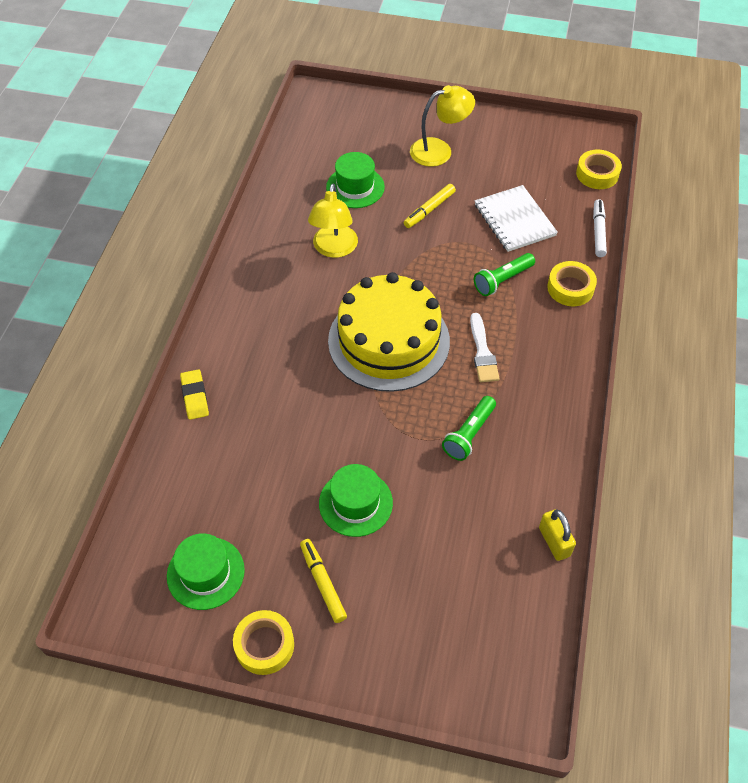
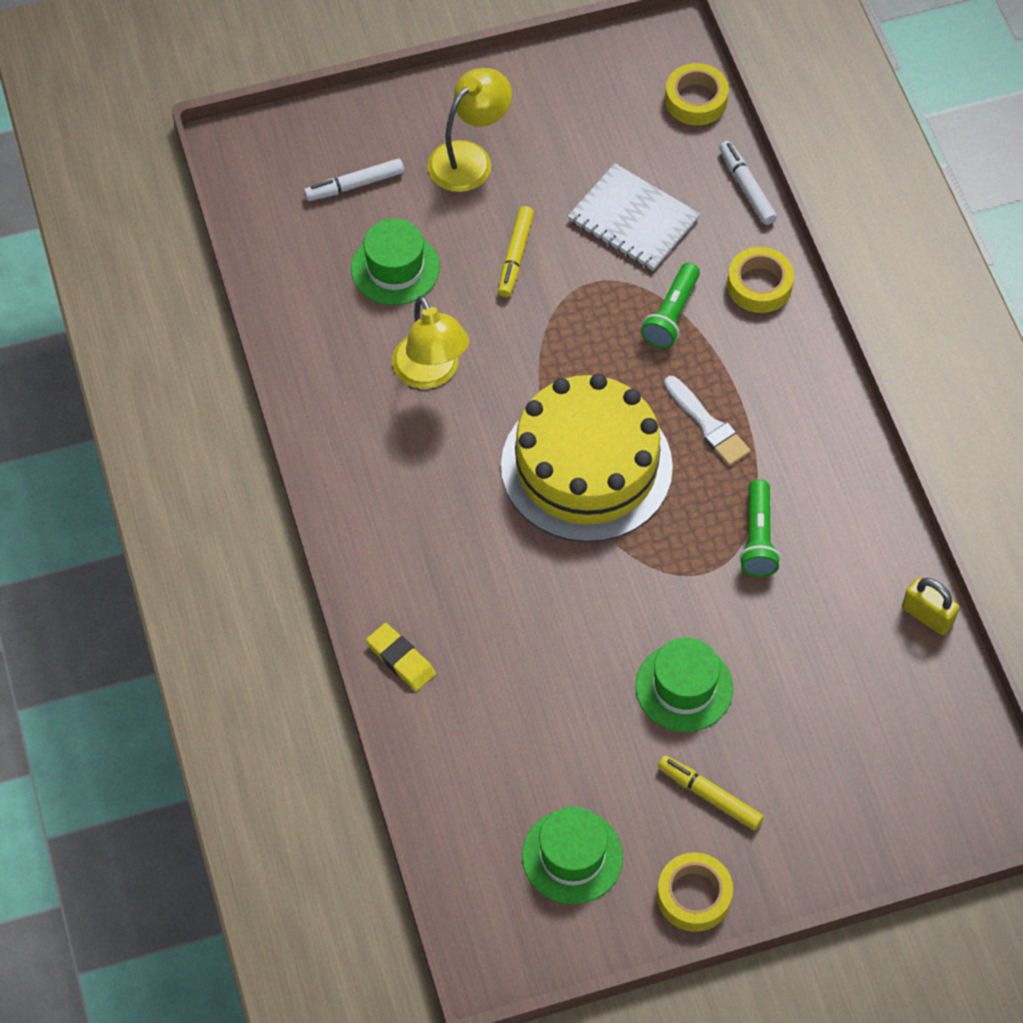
camera: 30 degrees left, 5 degrees up
(364, 138) = (354, 185): none -> white marker

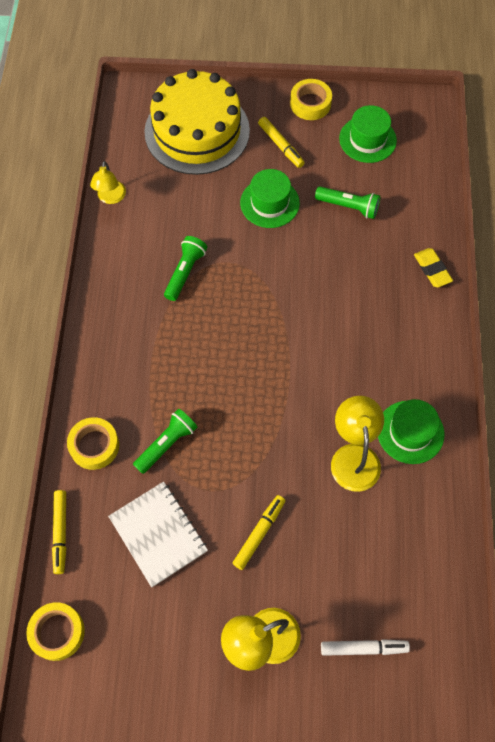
camera: 160 degrees left, 5 degrees up
(395, 268) = (354, 555): green hat -> green hat (410, 432)
(560, 721) = (348, 207): none -> green flashlight
(586, 466) = (272, 352): yellow cake -> yellow cake (197, 131)
(708, 425) = (180, 354): white brush -> none
(746, 187) = (60, 532): white marker -> yellow marker
(927, 615) = (110, 198): yellow padlock -> yellow lamp

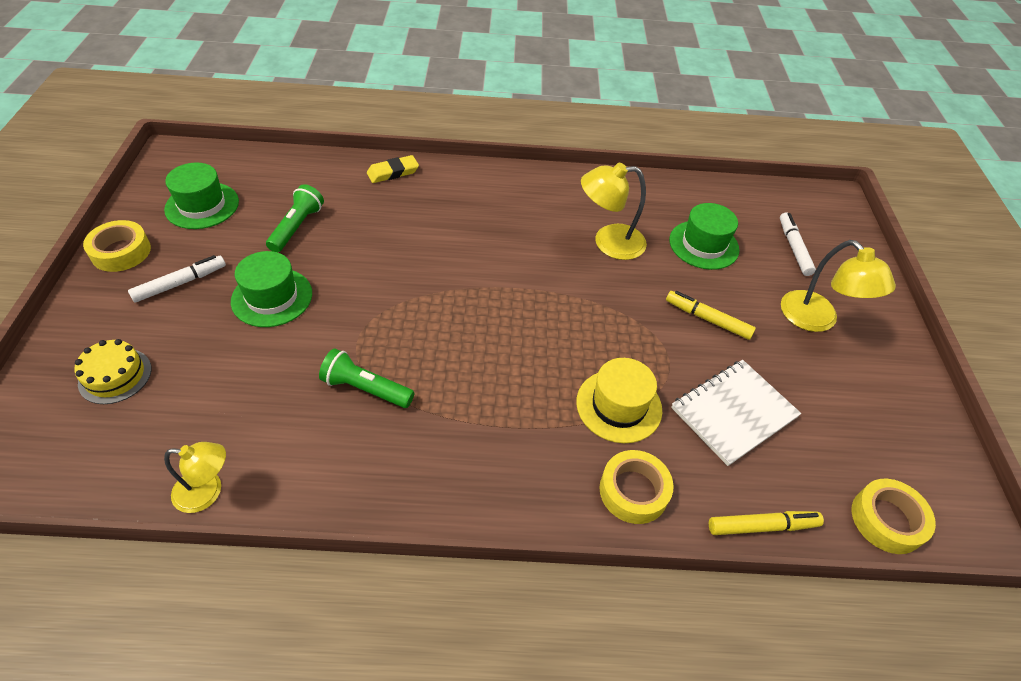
camera: 95 degrees left, 15 degrees down
(167, 444) = (619, 406): green flashlight -> yellow hat
(197, 131) = (115, 376): yellow cake -> yellow cake, size x0.42
(280, 145) = (180, 283): yellow marker -> white marker
(410, 432) = (577, 202): green hat -> green hat (703, 245)

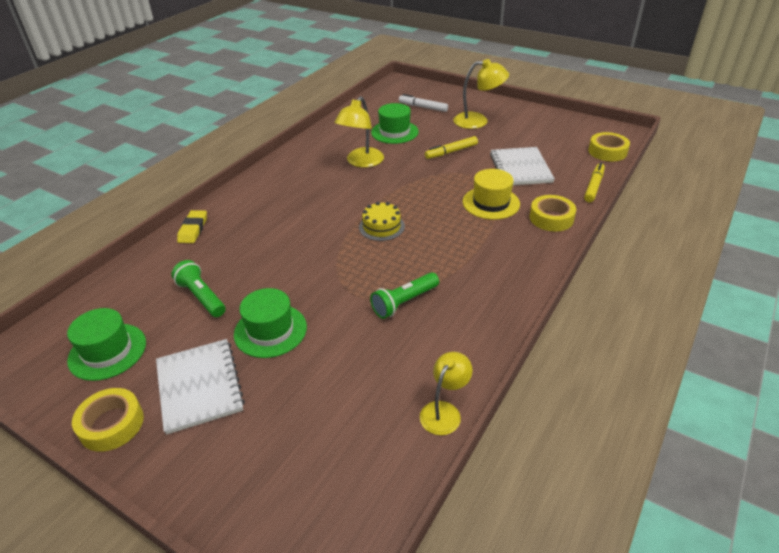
camera: 55 degrees left, 10 degrees down
(115, 376) = (278, 454): yellow cake -> yellow cake (381, 226)
(180, 283) = (199, 386): white marker -> white notebook

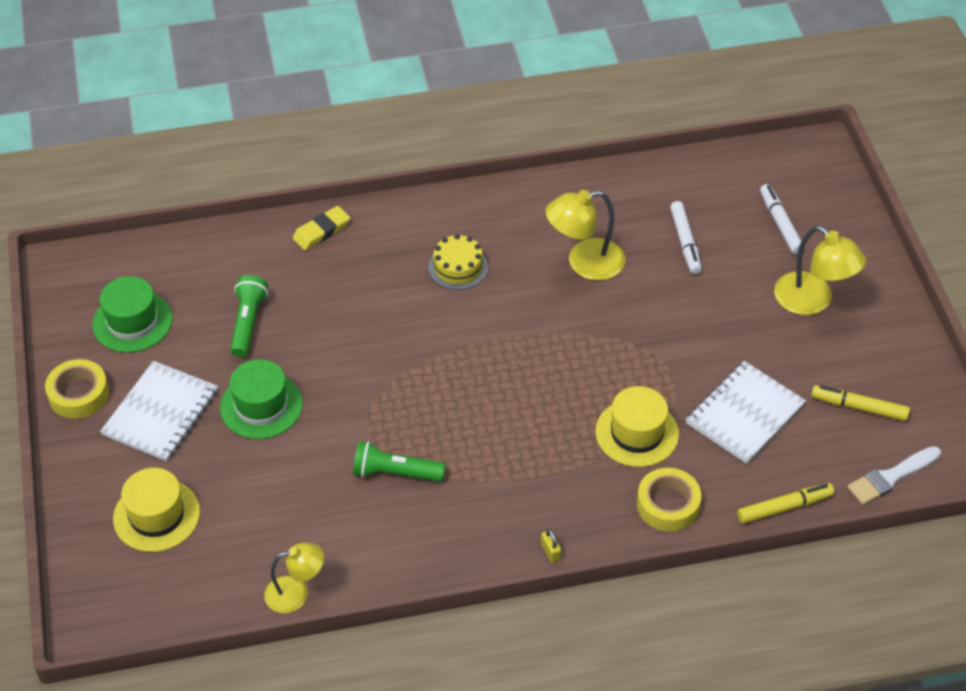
camera: 45 degrees right, 10 degrees up
(279, 450) = (156, 515): none -> yellow hat
(381, 226) = (488, 371): yellow cake -> yellow cake (458, 267)
(394, 132) = (685, 242): green hat -> white marker
(451, 152) = (704, 326): yellow marker -> yellow marker (859, 407)
(538, 275) = (550, 552): none -> yellow padlock
(607, 152) = (891, 477): yellow tape -> white brush

